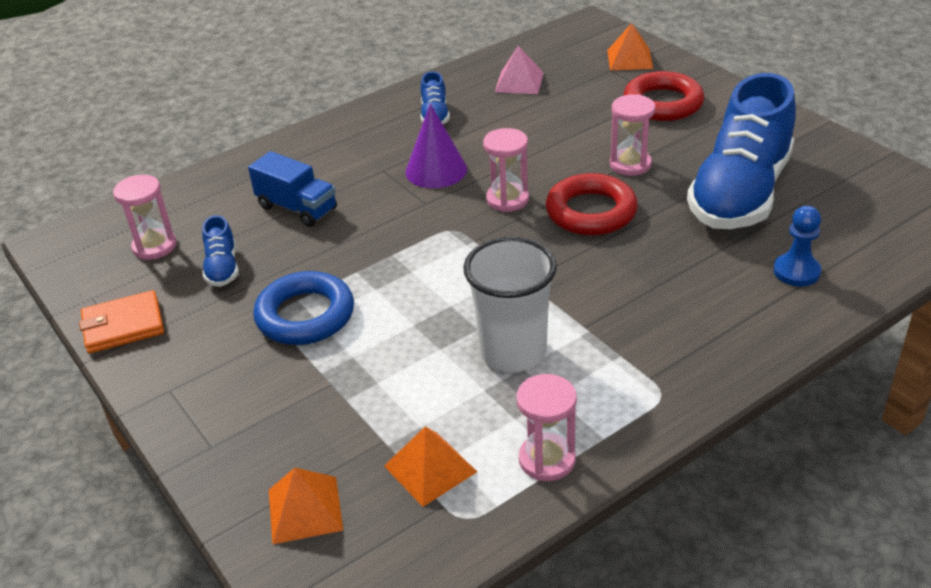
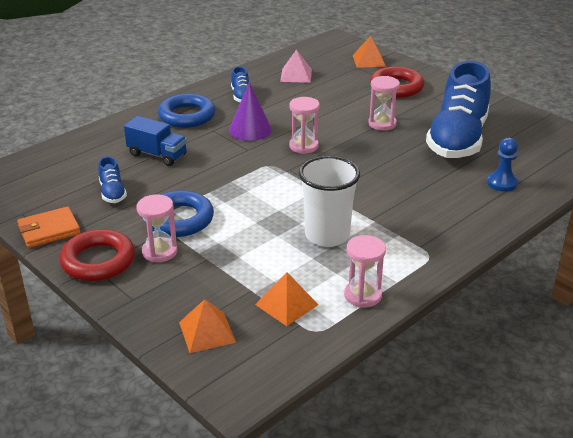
camera: 10 degrees left, 5 degrees down
(154, 246) = (59, 181): pink hourglass -> pink hourglass (159, 252)
(351, 146) = (187, 116): none -> blue ring
(591, 212) = (361, 152): red ring -> red ring (98, 261)

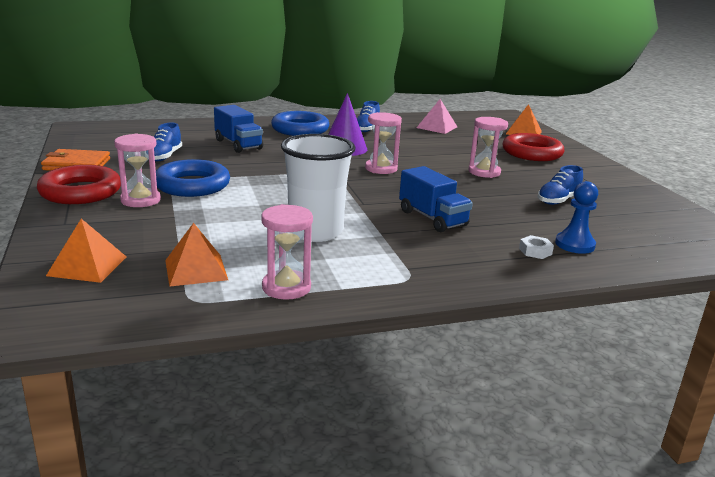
camera: 25 degrees right, 10 degrees down
(392, 191) = (432, 218): none -> blue truck
(457, 139) = (558, 200): blue shoe -> blue shoe, size x0.42
(483, 199) = (535, 251): none -> white nut

